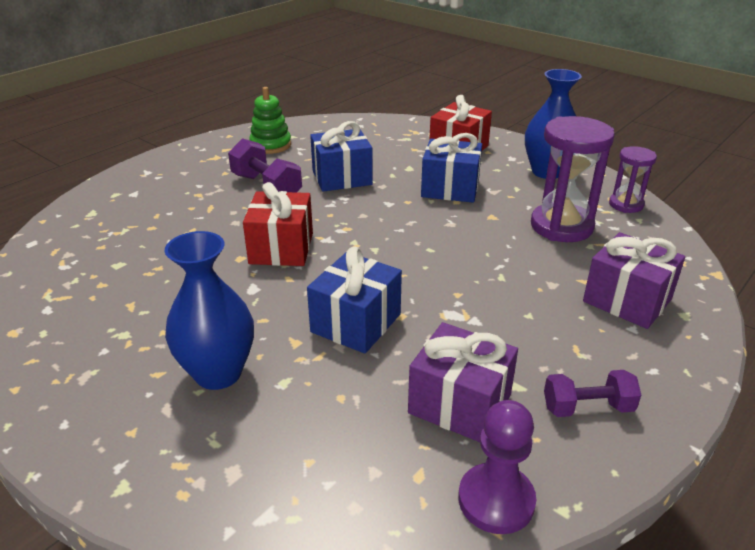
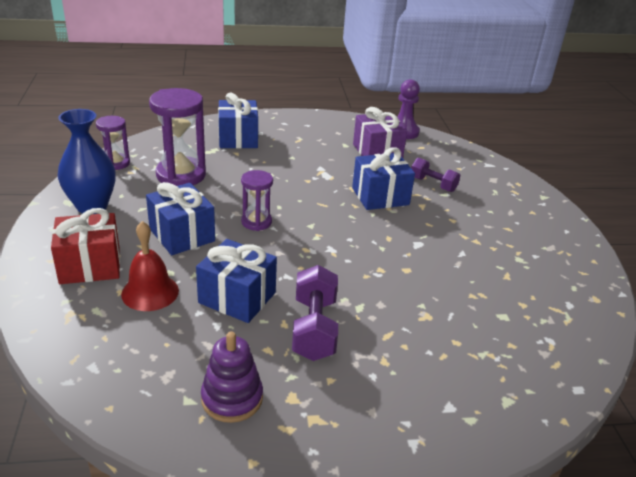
camera: 140 degrees left, 0 degrees up
(218, 373) = (475, 212): blue vase -> none
(270, 145) = (232, 398): green stacking toy -> purple stacking toy
(281, 248) = (370, 260): red gift -> none
(397, 156) = (150, 292): none -> red bell
(421, 226) = (256, 222): none -> purple hourglass
(587, 408) = (331, 129): purple dumbbell -> purple dumbbell (433, 184)
(627, 300) = (238, 138): purple gift -> blue gift

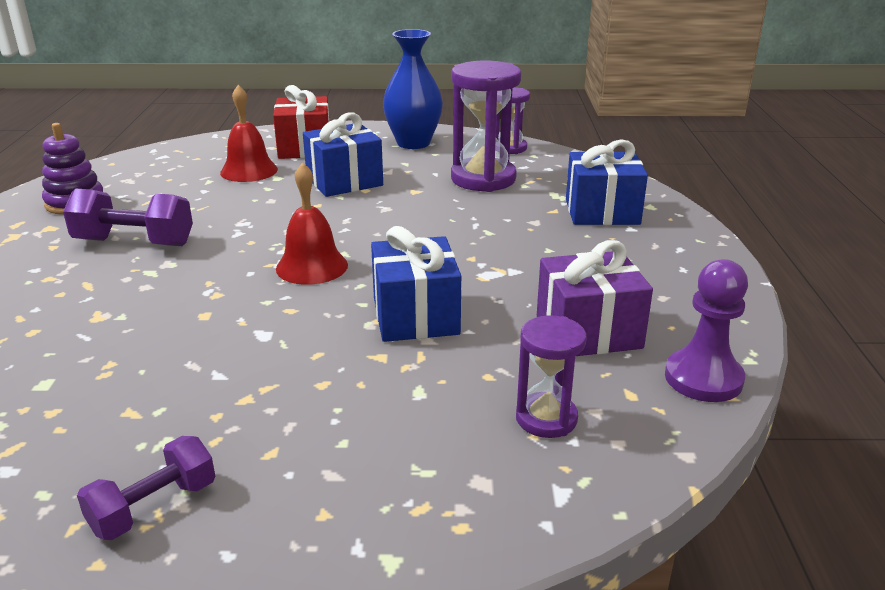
camera: 100 degrees right, 5 degrees down
(237, 297) = (215, 207): blue gift -> none
(256, 222) = (360, 219): purple hourglass -> purple hourglass (546, 418)
(333, 235) = (312, 266): none -> red bell
(433, 184) = (457, 381): purple dumbbell -> purple dumbbell (154, 507)

